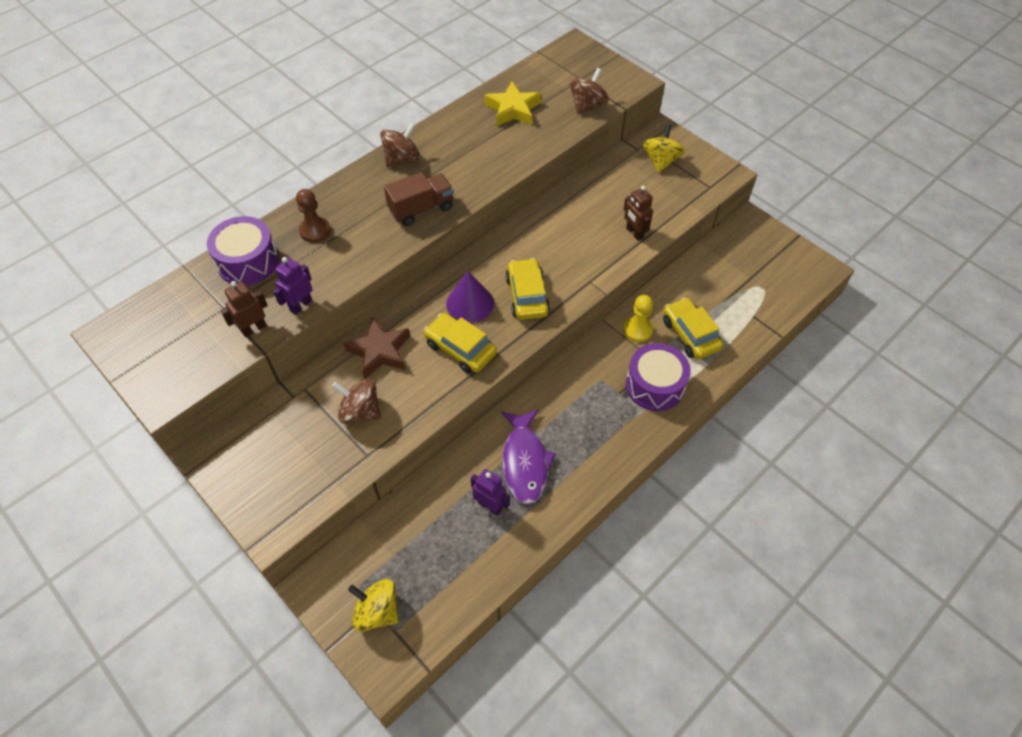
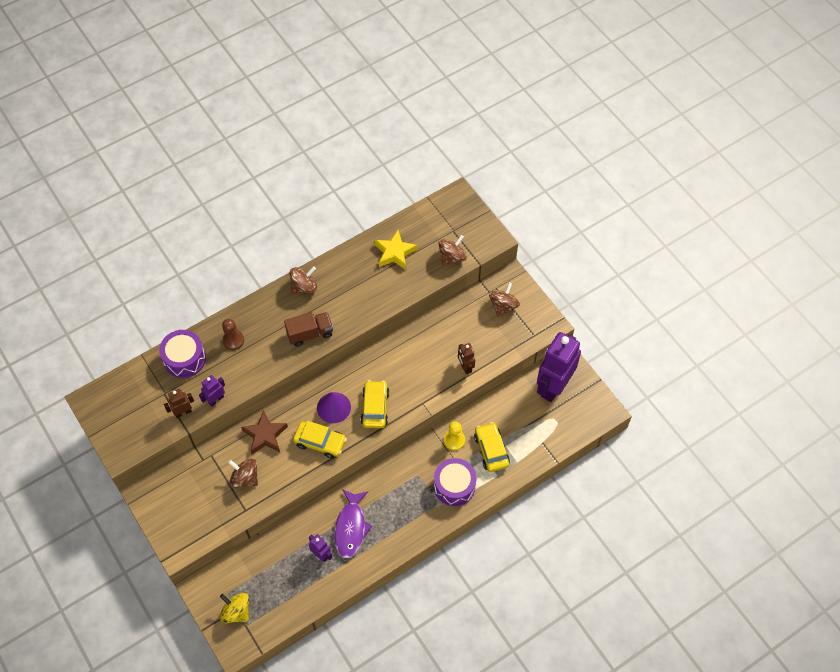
camera: 10 degrees right, 5 degrees up
(460, 349) = (320, 442): yellow car -> yellow car turned 150 degrees clockwise
(660, 161) = (503, 306): yellow spinning top -> brown spinning top
(744, 250) = (553, 386): none -> purple robot

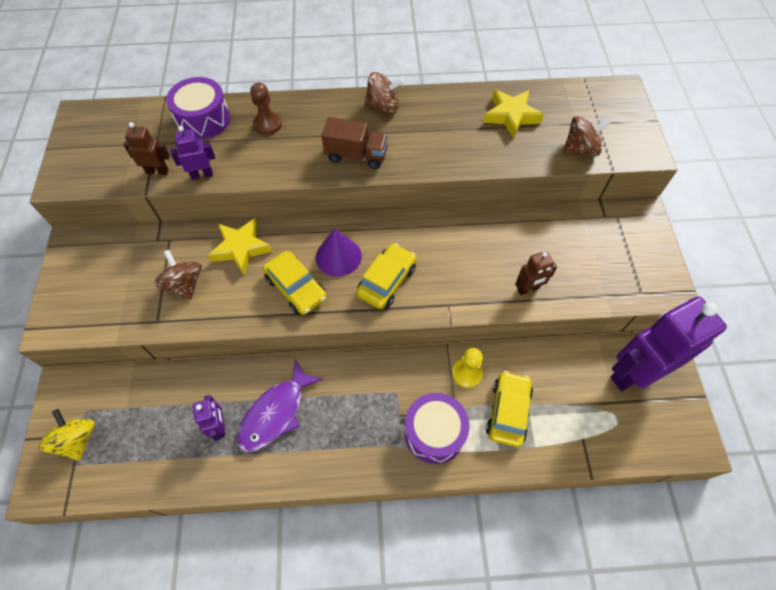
camera: 30 degrees right, 0 degrees up
(265, 435) = (241, 248): brown star -> yellow star
(465, 367) = (528, 289): brown robot -> brown robot turned 120 degrees counterclockwise
(503, 306) = (616, 240): brown spinning top -> none

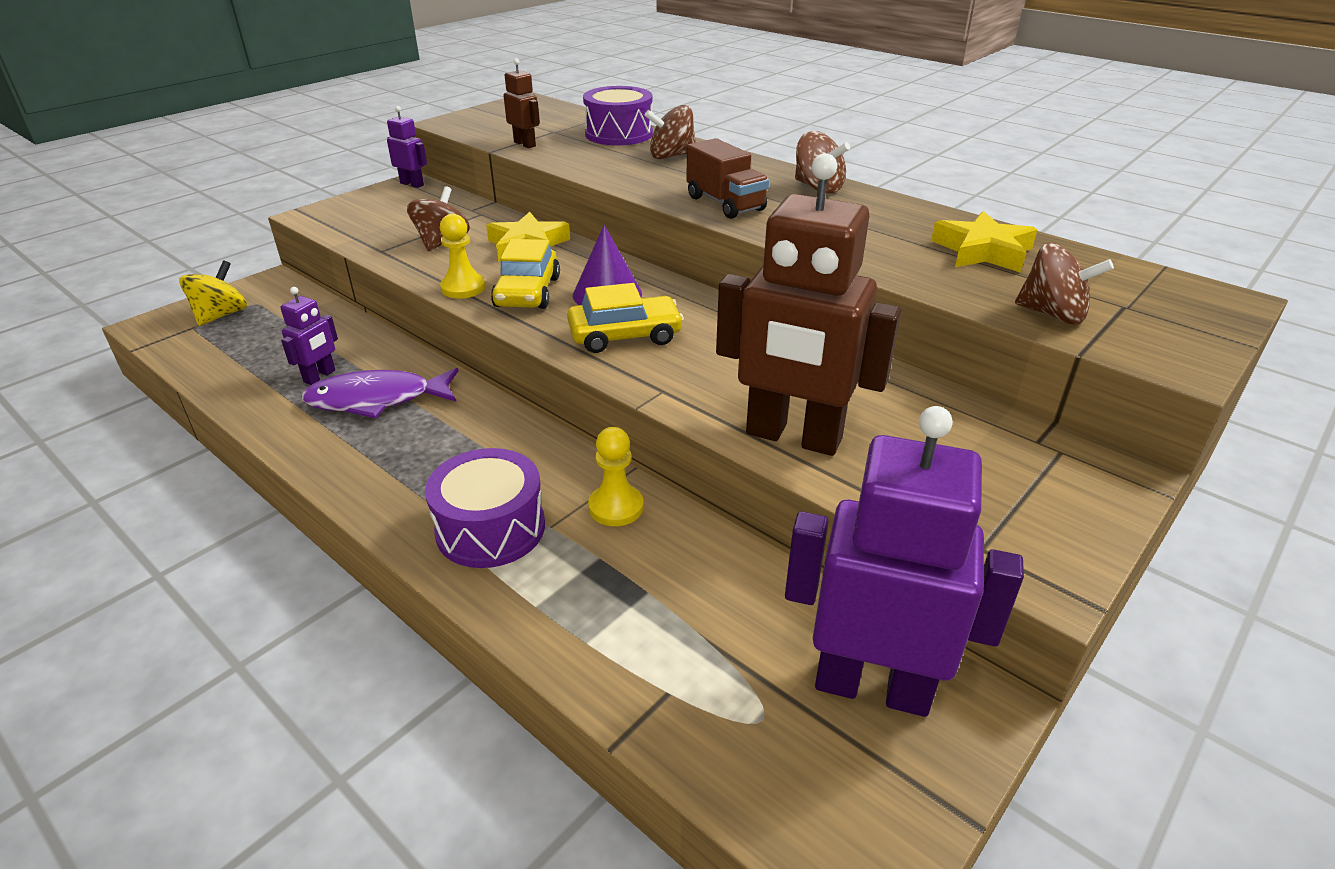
camera: 45 degrees right, 25 degrees down
(202, 175) = (556, 159): purple robot -> purple robot (412, 184)
(256, 312) = (463, 288): none -> yellow pawn
(267, 124) = (671, 156): brown pawn -> brown spinning top
(508, 411) = (608, 579): yellow car -> none
(528, 289) = (793, 437): brown robot -> brown robot, size x2.24

